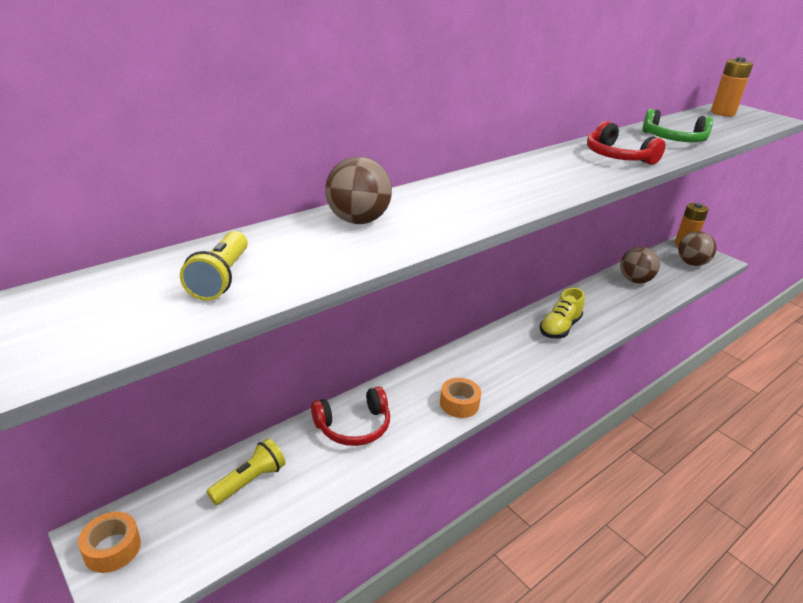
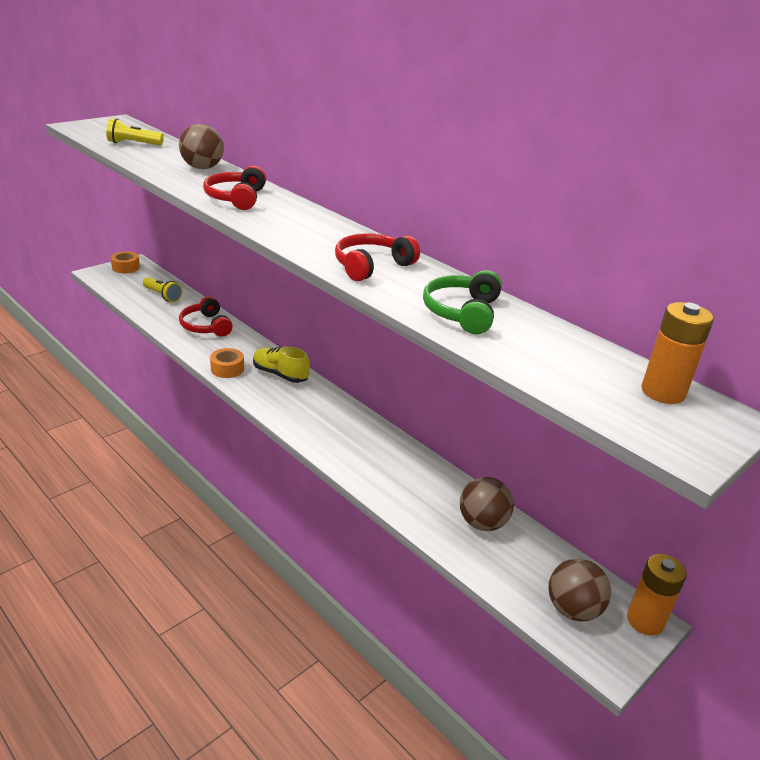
camera: 85 degrees right, 0 degrees up
(475, 202) = (236, 198): none -> red headphones
(559, 328) = (348, 437): yellow shoe -> yellow shoe (280, 374)

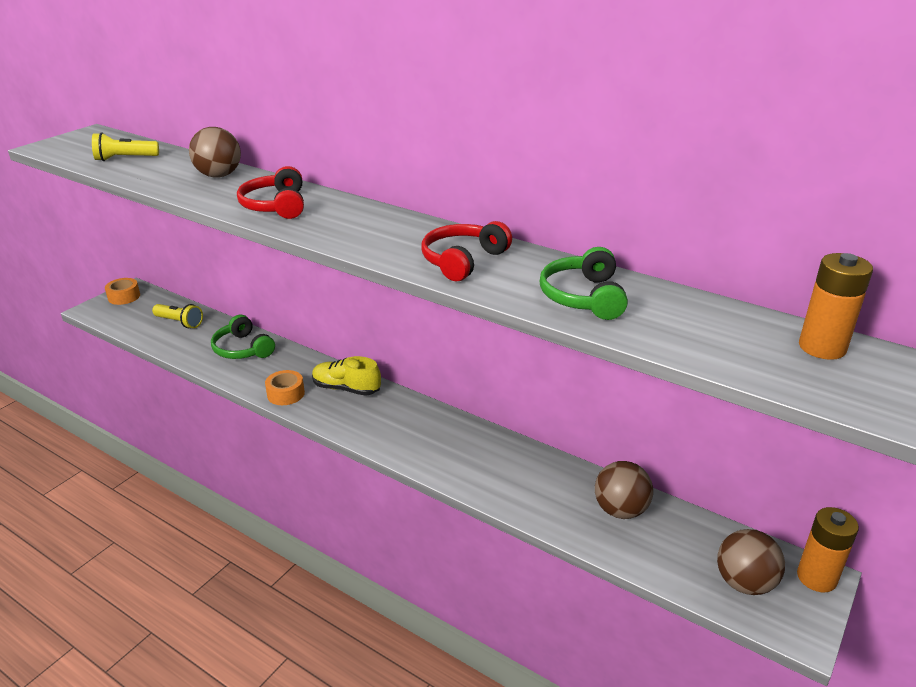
camera: 10 degrees left, 0 degrees up
(206, 326) = (242, 349): red headphones -> green headphones

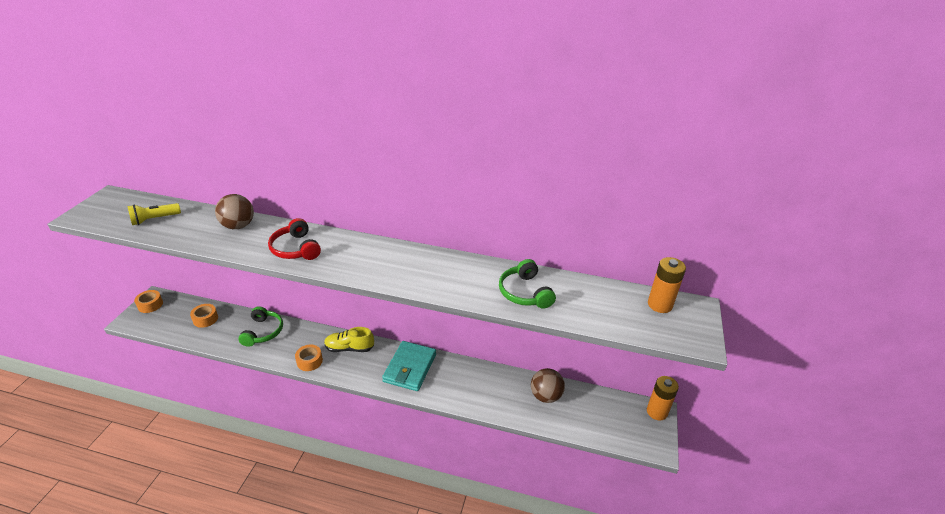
camera: 20 degrees left, 5 degrees up
(179, 322) = (205, 319): yellow flashlight -> orange tape
(242, 349) = (263, 332): green headphones -> green headphones turned 120 degrees counterclockwise
(421, 429) = (410, 368): none -> turquoise wallet
(463, 260) = (442, 276): red headphones -> none
(744, 583) = (623, 425): brown ball -> none

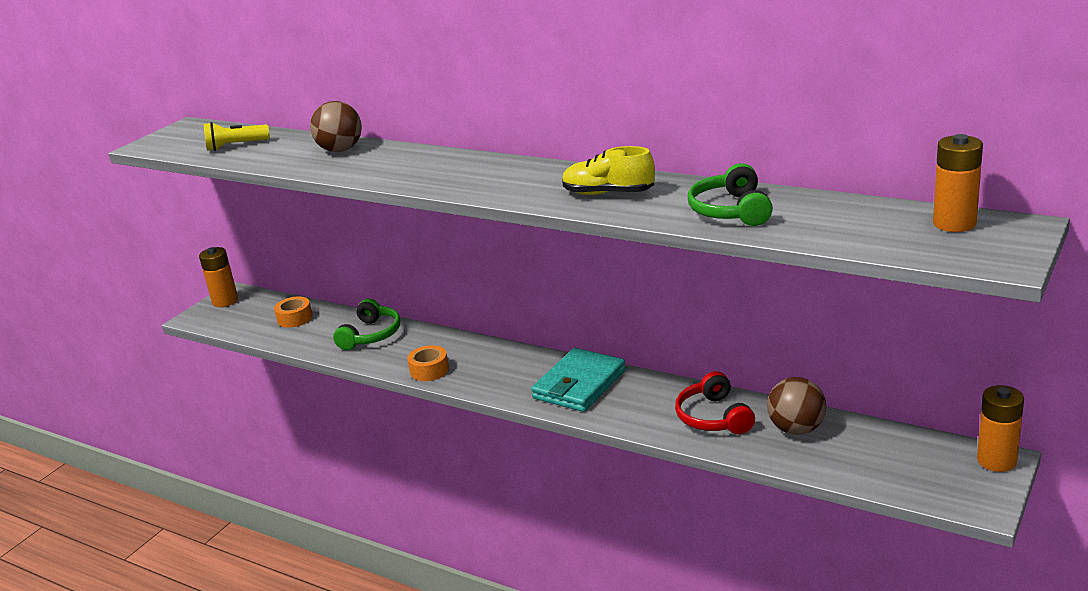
camera: 20 degrees right, 10 degrees down
(150, 305) = (225, 301): orange tape -> orange battery
(296, 249) = (410, 170): red headphones -> red headphones (713, 417)
(349, 348) = (492, 358): yellow shoe -> yellow shoe (608, 193)

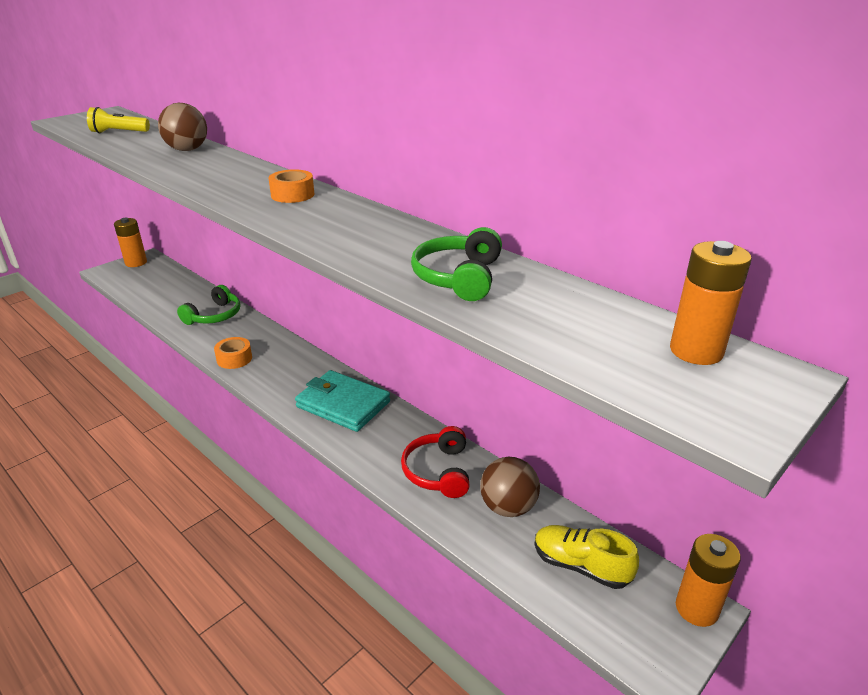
camera: 10 degrees right, 5 degrees up
(295, 318) = (171, 288): orange tape -> orange tape (292, 195)
(579, 384) = (343, 404): turquoise wallet -> turquoise wallet turned 75 degrees clockwise
(608, 193) = (358, 233): yellow shoe -> yellow shoe (581, 566)

